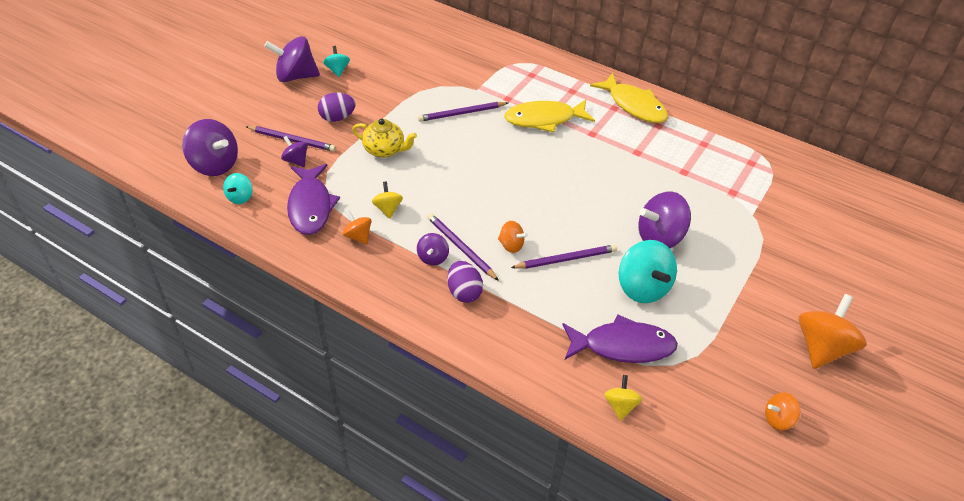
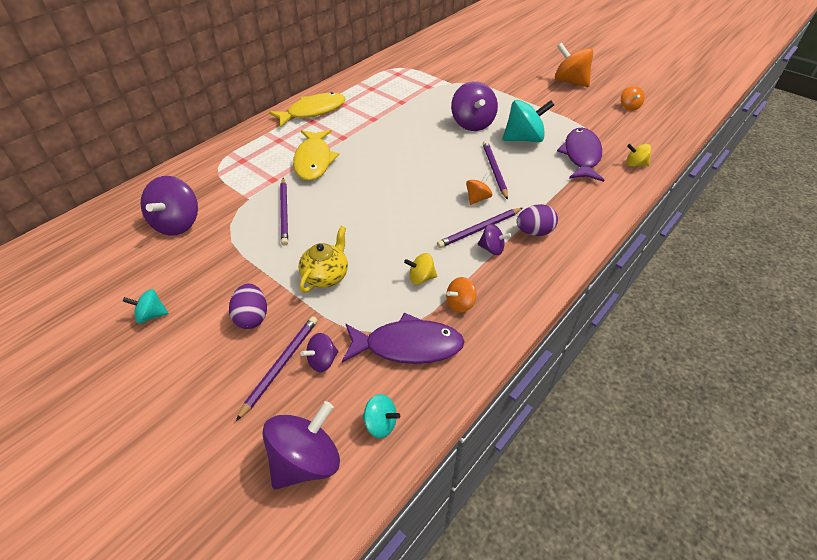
camera: 80 degrees left, 0 degrees up
(295, 76) = (141, 362): purple spinning top -> purple spinning top (177, 223)

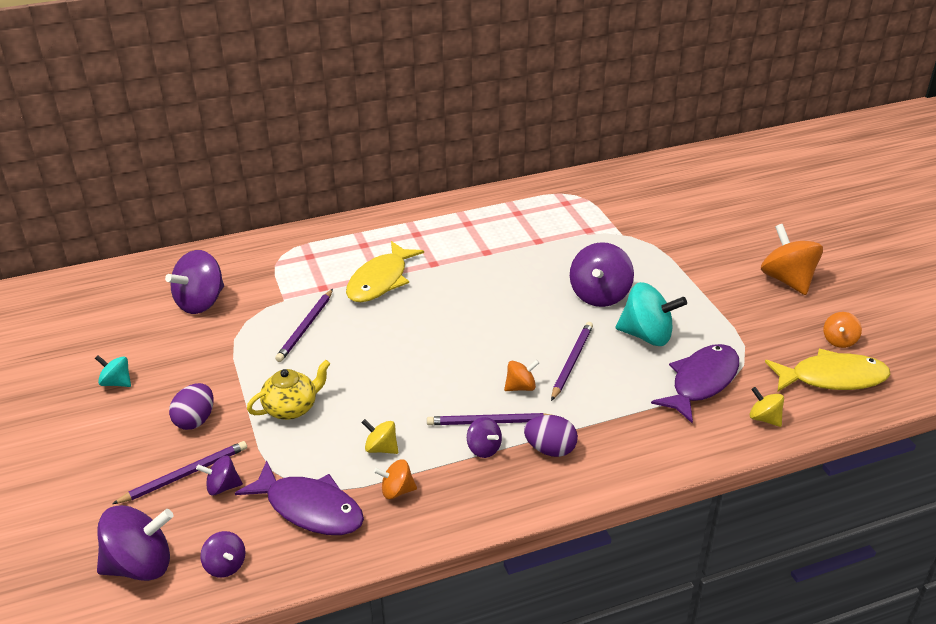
camera: 30 degrees right, 10 degrees down
(313, 111) = (427, 222): yellow fish -> yellow fish (832, 378)
(380, 423) = (225, 565): turquoise spinning top -> purple spinning top

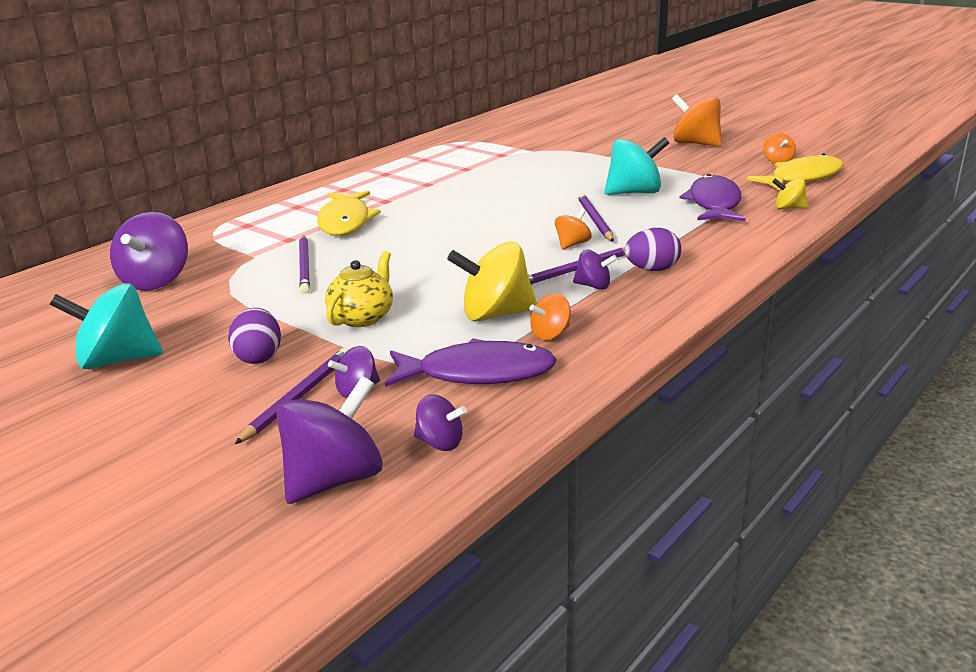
camera: 30 degrees left, 10 degrees down
(117, 382) = (117, 360): turquoise spinning top -> turquoise spinning top, size x1.89
(381, 448) = (495, 314): yellow spinning top -> yellow spinning top, size x1.89
(599, 295) = (563, 183): purple spinning top -> none

